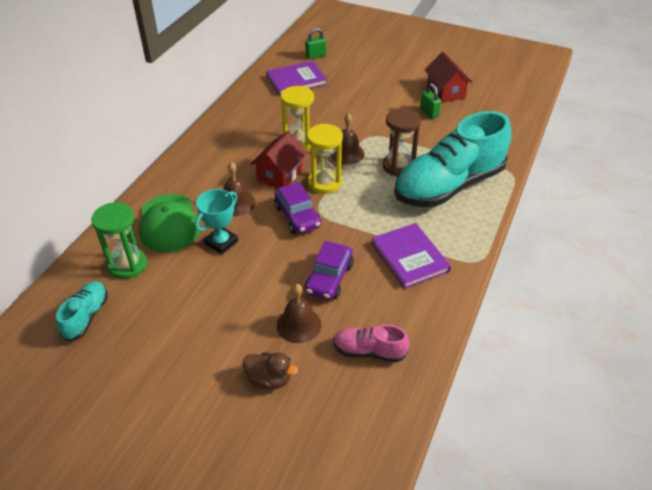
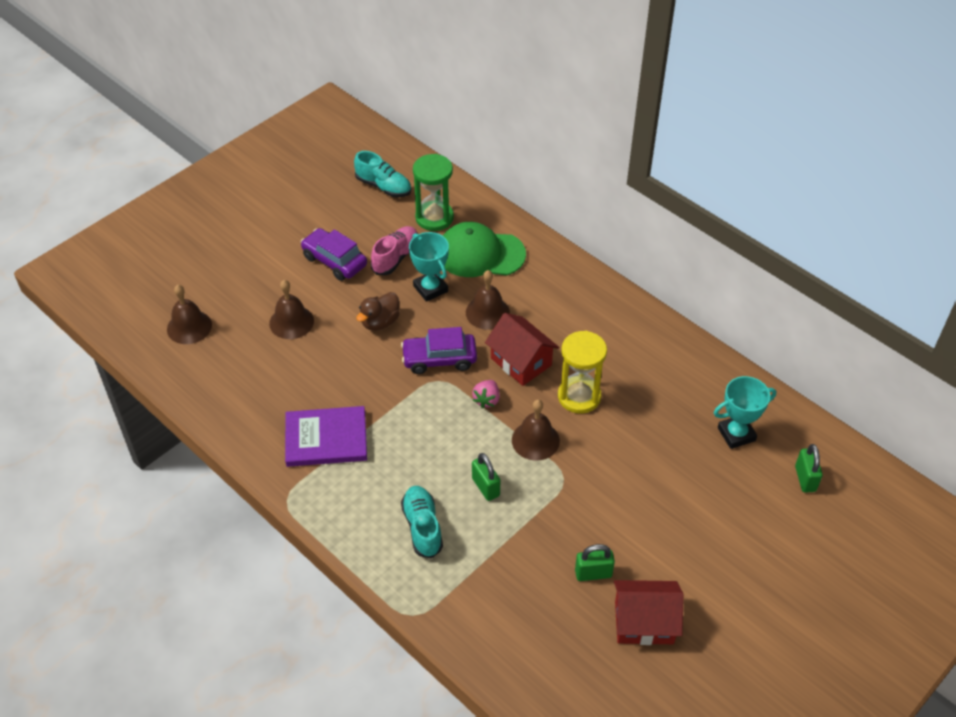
camera: 110 degrees right, 5 degrees up
(269, 379) = (246, 288): brown duck -> brown duck (380, 322)
(296, 80) = (736, 434): purple book -> turquoise trophy
(324, 183) = (487, 400): yellow hourglass -> pink strawberry
(329, 278) = (335, 360): purple car -> purple car (334, 261)
(341, 408) = (189, 327): none -> brown bell
(369, 351) = (231, 363): pink shoe -> pink shoe (396, 257)
(398, 166) = (485, 487): brown hourglass -> green padlock
(448, 186) = (422, 527): turquoise shoe -> turquoise shoe, size x0.45

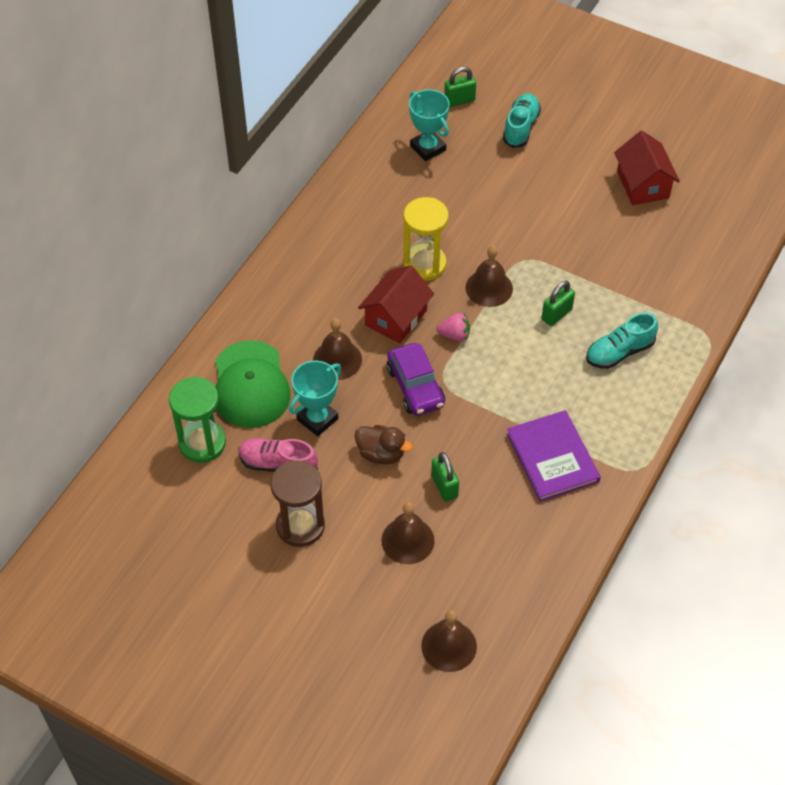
camera: 105 degrees left, 5 degrees up
(334, 261) = (300, 526): purple car -> brown hourglass
(383, 186) = (158, 510): turquoise shoe -> turquoise shoe (521, 127)
(593, 573) = (612, 223): green padlock -> green padlock (444, 486)

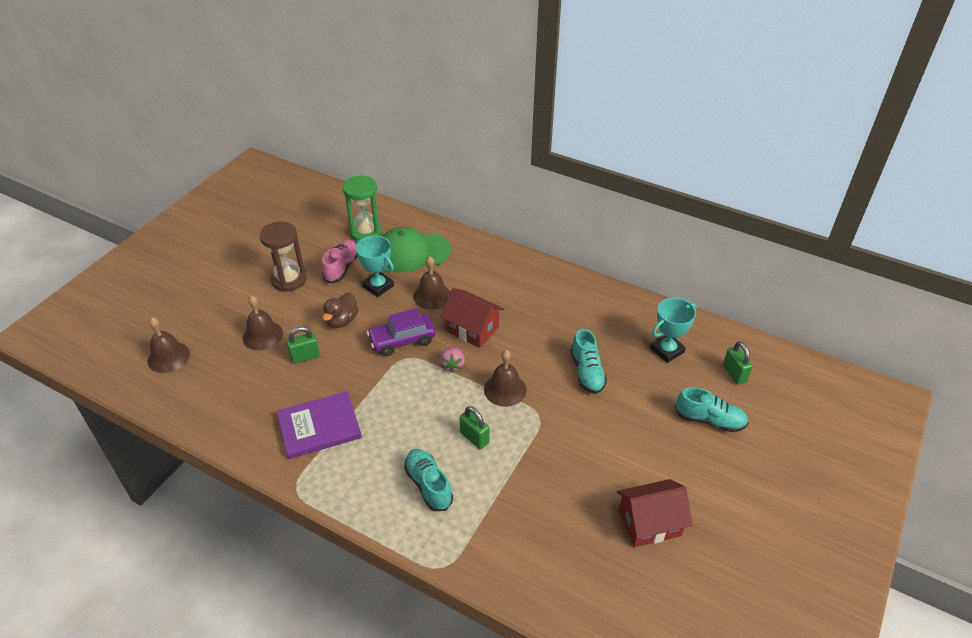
camera: 90 degrees right, 10 degrees down
(424, 264) = (530, 347): yellow hourglass -> none
(461, 216) = (587, 372): none -> turquoise shoe

